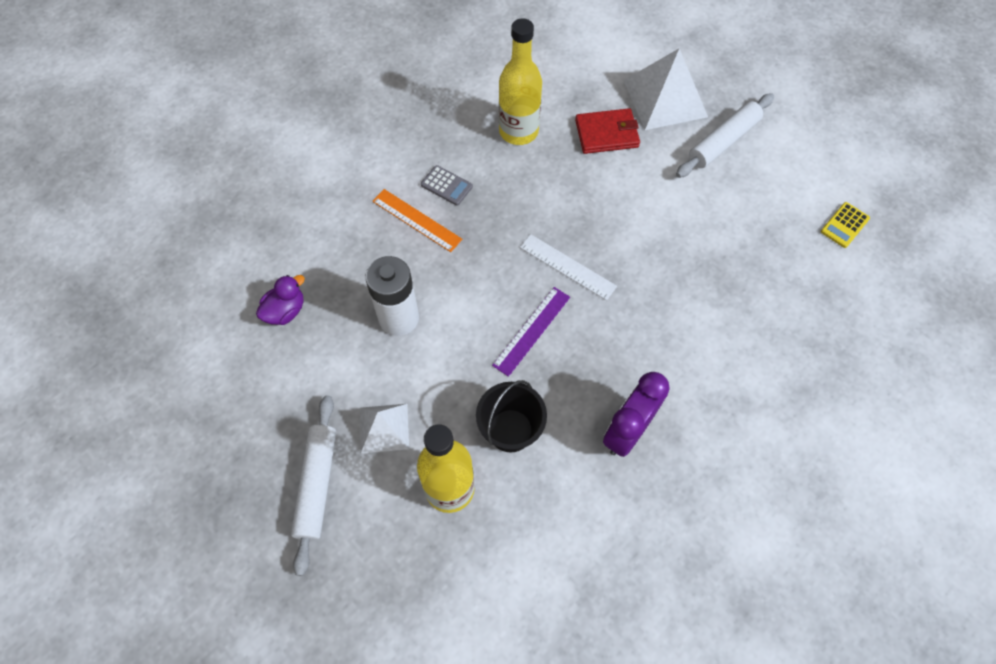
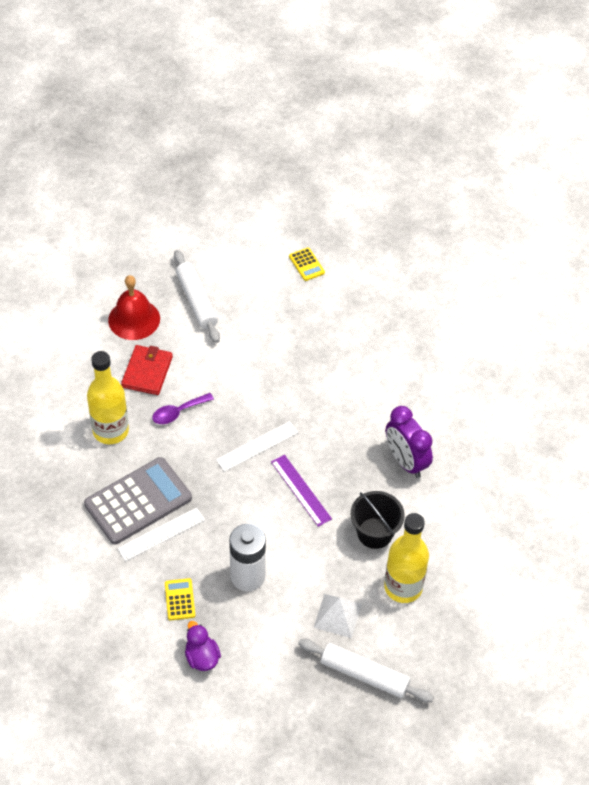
camera: 70 degrees left, 10 degrees down
(346, 265) = (180, 599): none -> yellow calculator
(416, 220) = (161, 534): orange ruler -> white ruler
(446, 186) = (138, 501): grey calculator -> grey calculator, size x2.27
(572, 179) = (178, 412): none -> purple spoon
(665, 98) = (134, 319): white pyramid -> red bell

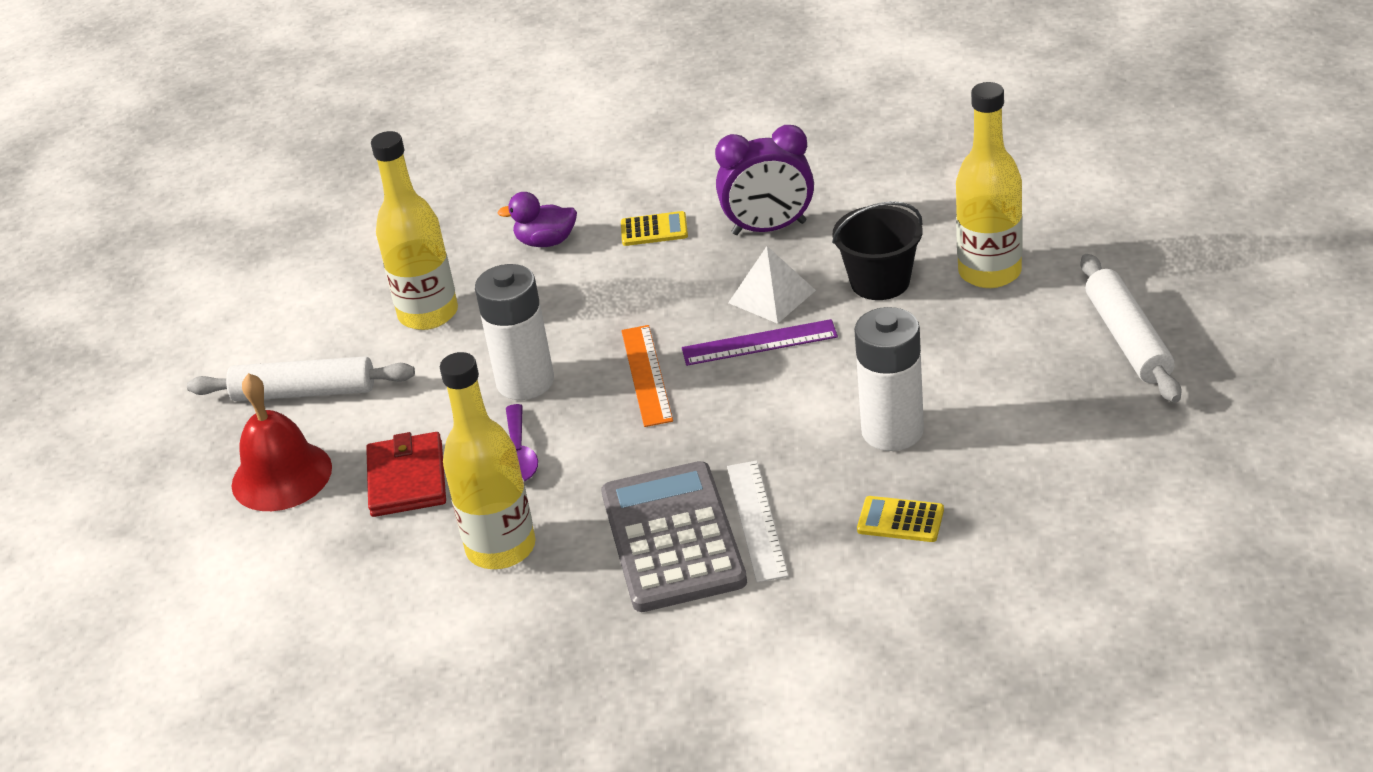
camera: 60 degrees left, 15 degrees down
(147, 372) = (407, 479): red wallet -> red wallet turned 45 degrees clockwise
(202, 657) = (1026, 513): purple duck -> purple duck (546, 242)
(234, 393) = (525, 382): none -> white battery
(257, 446) = (646, 375): white ruler -> orange ruler
(275, 328) = (428, 314): none -> yellow bottle
(306, 264) = (331, 258): yellow calculator -> yellow calculator (654, 230)
(337, 615) = (1011, 347): white pyramid -> white pyramid (772, 296)
(364, 675) = (1128, 339): white rolling pin -> white rolling pin turned 60 degrees counterclockwise

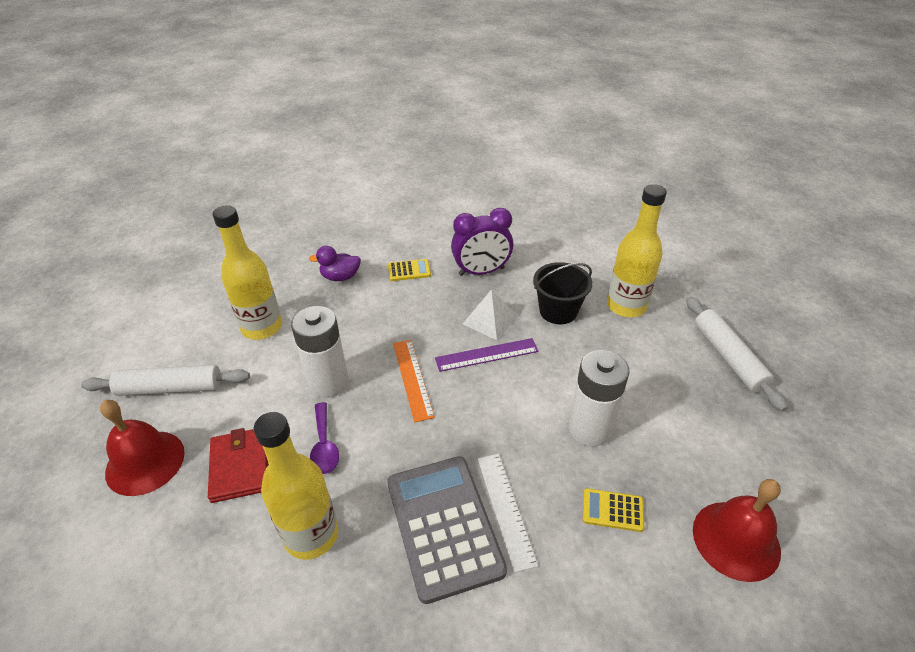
camera: 10 degrees left, 5 degrees up
(1058, 549) = (736, 540): none -> red bell

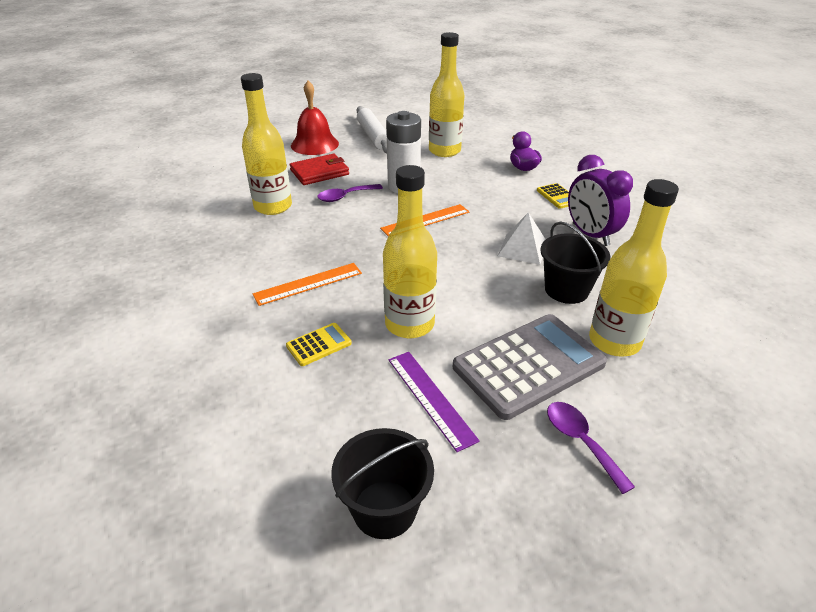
camera: 75 degrees right, 5 degrees down
(444, 526) = (288, 257): grey calculator -> grey calculator (529, 365)
(487, 355) = (474, 253): purple ruler -> purple ruler (430, 398)
(506, 509) = (308, 284): white ruler -> orange ruler
(590, 429) = (409, 324): white battery -> yellow bottle
(612, 510) = (319, 345): yellow calculator -> yellow calculator turned 60 degrees clockwise
(728, 357) = (581, 441): white rolling pin -> purple spoon
(736, 540) = (300, 436): red bell -> none
(803, 487) = (384, 509): none -> black bucket

